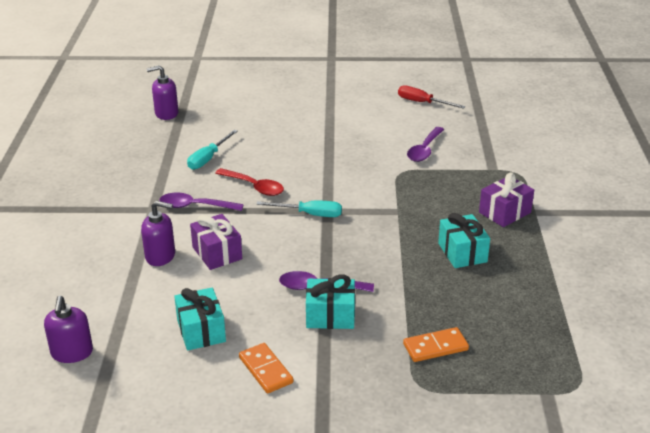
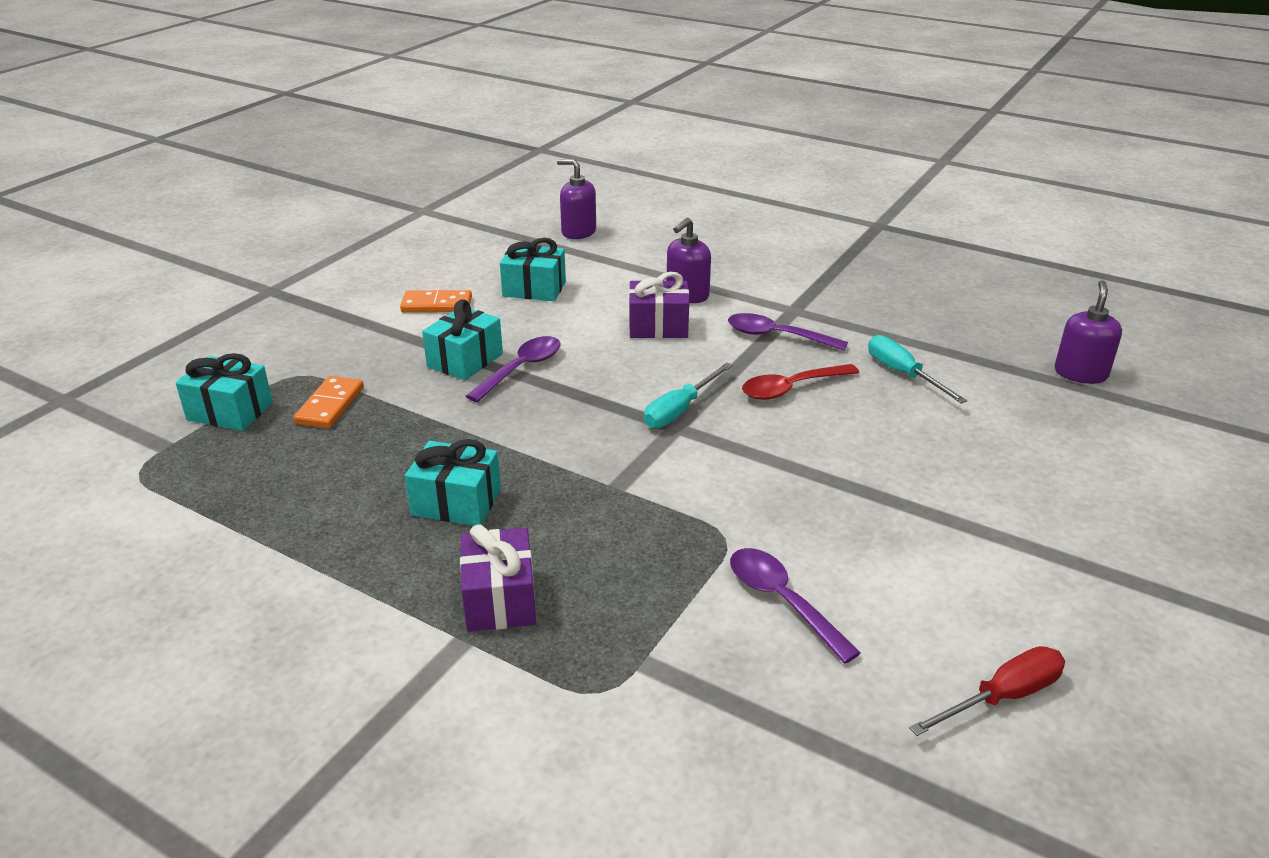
camera: 120 degrees right, 0 degrees up
(195, 206) = (776, 336): purple spoon -> purple spoon turned 105 degrees counterclockwise
(488, 390) = (230, 411): none -> turquoise gift

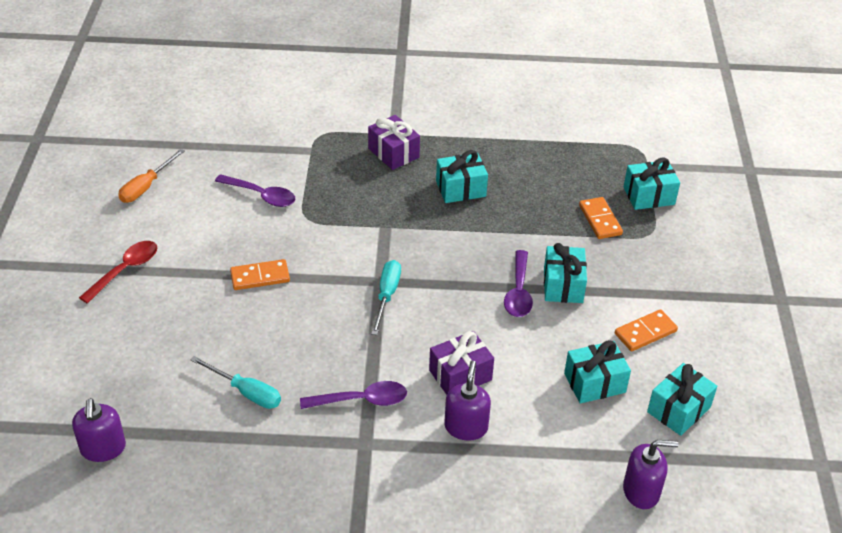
camera: 150 degrees right, 10 degrees up
(484, 257) = (678, 410): none -> turquoise gift
(791, 388) = (323, 344): red spoon -> red spoon (125, 270)
(838, 479) = (260, 277): none -> orange domino
(1002, 697) = (146, 187): red screwdriver -> orange screwdriver

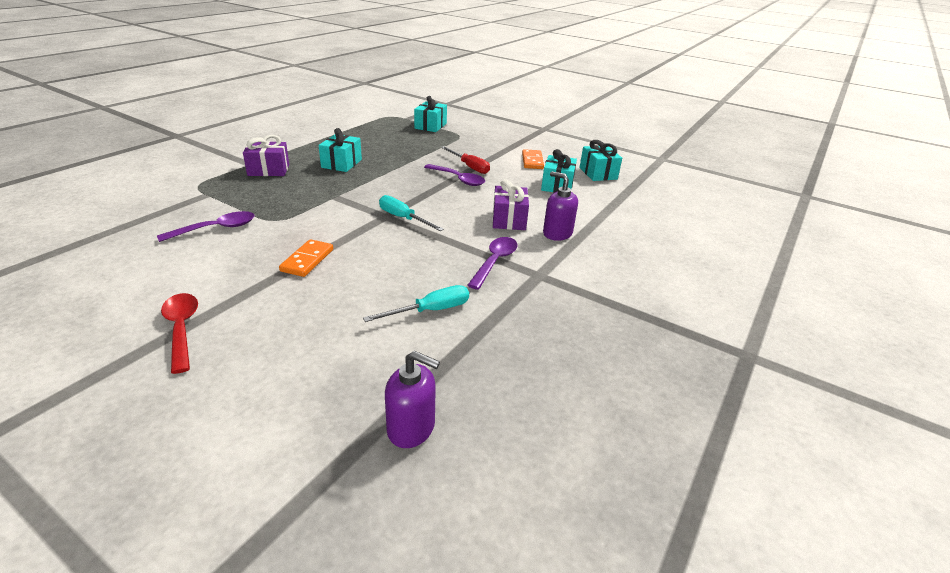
camera: 60 degrees left, 10 degrees down
(146, 187) = (91, 279): orange screwdriver -> none
(563, 285) = (469, 167): turquoise gift -> red screwdriver
(600, 220) = (431, 141): orange domino -> none
(641, 491) = (651, 202): purple soap dispenser -> none

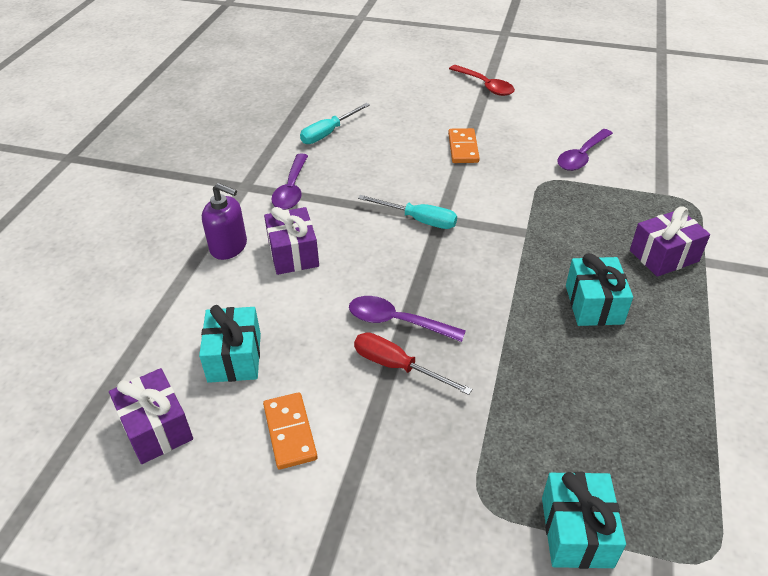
camera: 165 degrees right, 10 degrees up
(411, 428) = (304, 75): purple soap dispenser -> none
(598, 173) = (156, 428): turquoise gift -> purple gift

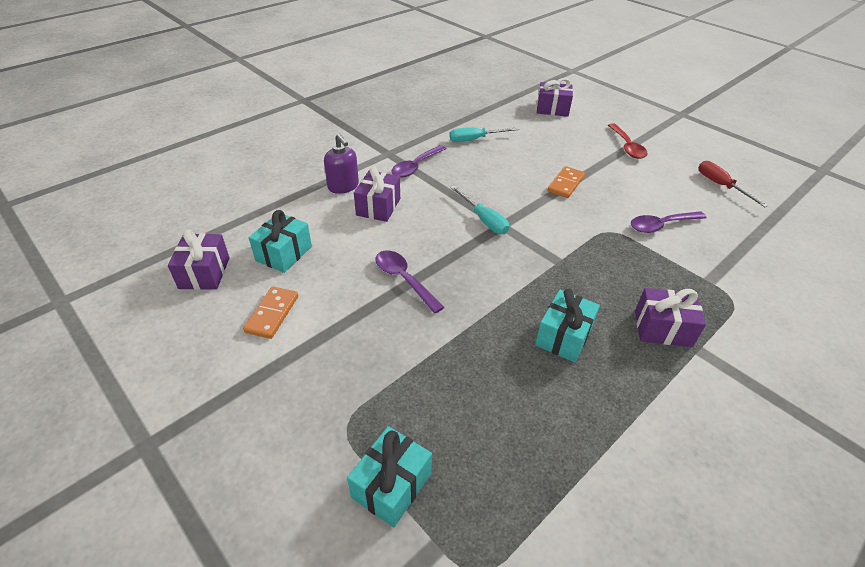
camera: 30 degrees right, 0 degrees up
(378, 69) = (552, 109): none -> purple gift
(397, 366) = (376, 308): red screwdriver -> red screwdriver (721, 186)

